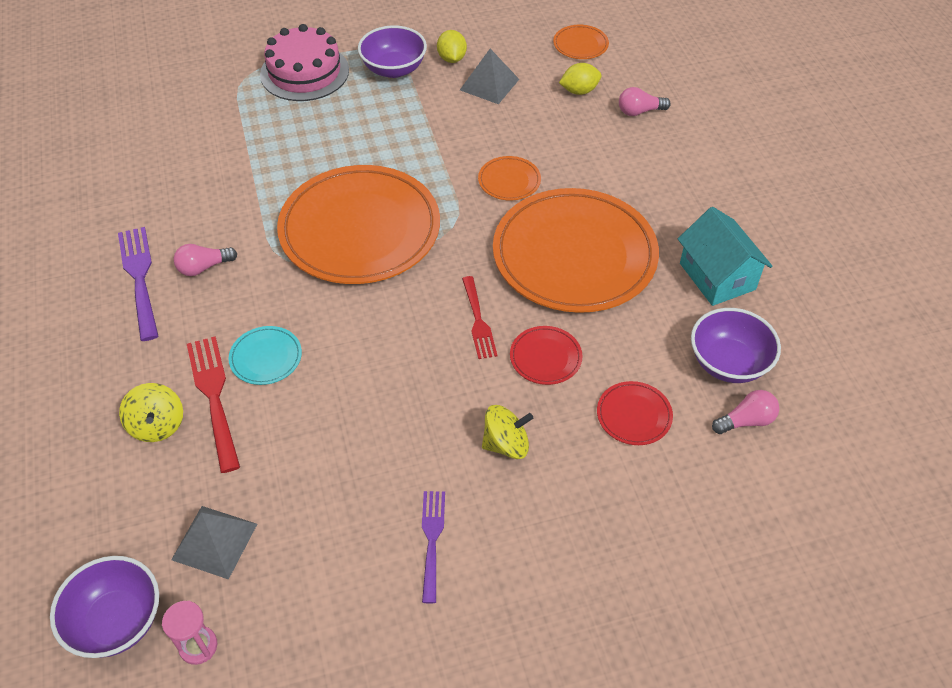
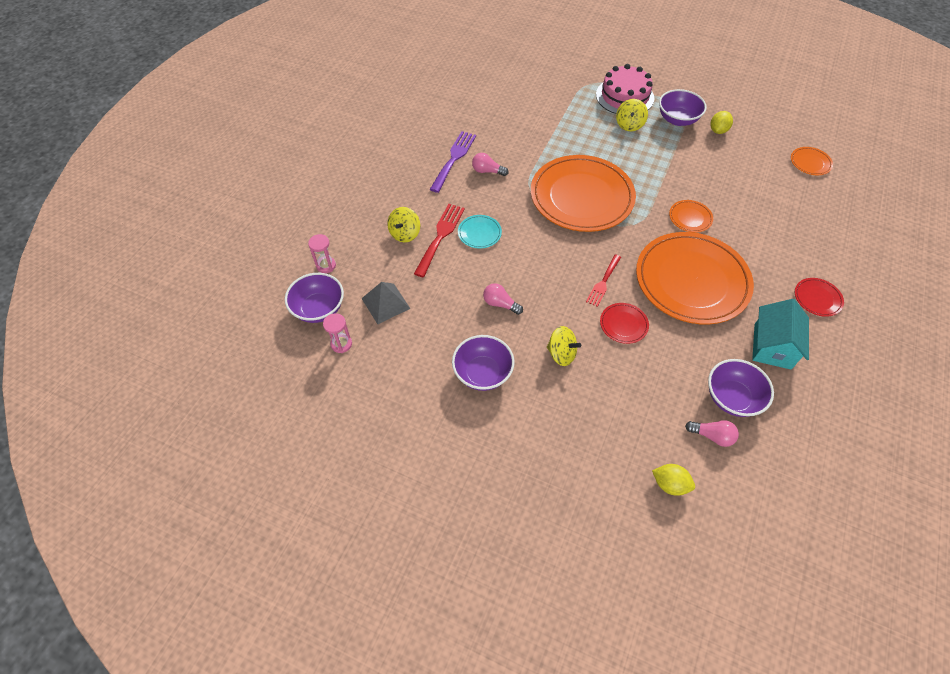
camera: 40 degrees right, 5 degrees up
(71, 550) = (326, 265): none -> pink hourglass
(341, 105) = (629, 125): none -> yellow spinning top
(432, 540) = (482, 373): purple fork -> purple bowl
(489, 84) = (728, 157): grey pyramid -> none
(579, 91) = (783, 190): yellow lemon -> yellow lemon (669, 484)
(634, 415) = (646, 387): red plate -> red plate (817, 298)
(639, 111) = (813, 223): pink light bulb -> pink light bulb (500, 304)

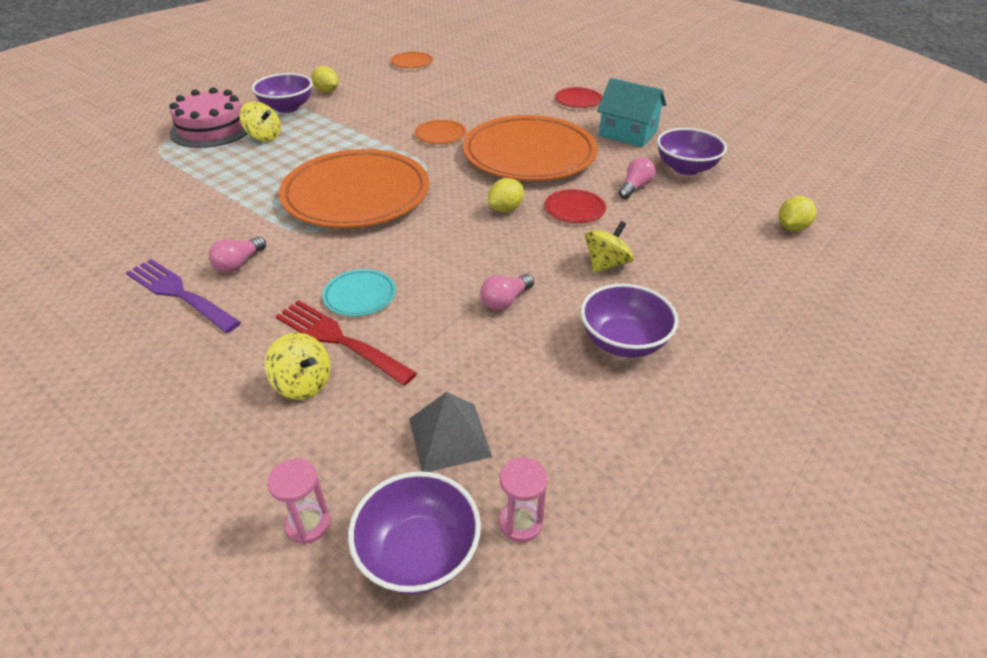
camera: 75 degrees left, 15 degrees down
(603, 282) = (505, 209): red fork -> yellow lemon
(712, 436) = (731, 189): pink light bulb -> pink light bulb (635, 187)

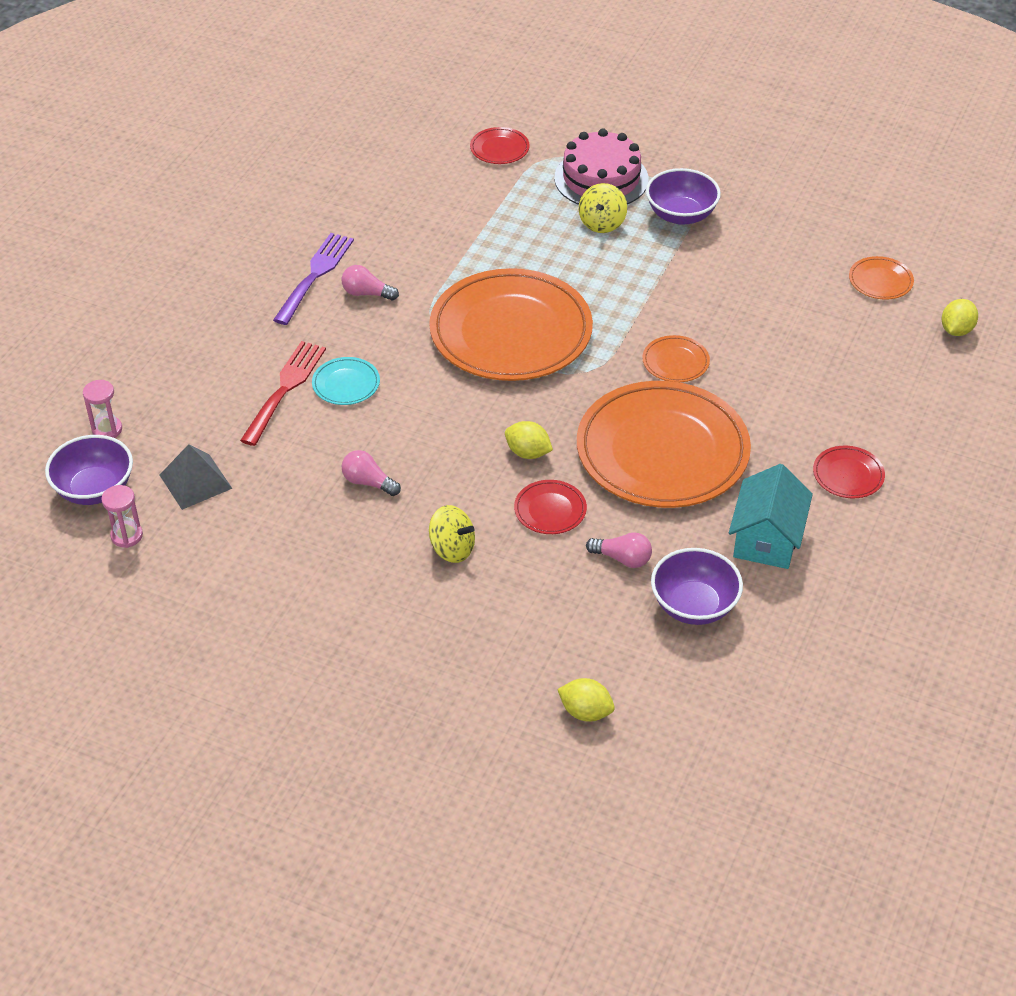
camera: 75 degrees right, 5 degrees up
(119, 164) = (499, 149): none -> red plate
(303, 383) = (230, 385): yellow spinning top -> none
(327, 91) = (743, 232): yellow lemon -> yellow lemon (956, 330)
(623, 342) = (333, 574): purple bowl -> none

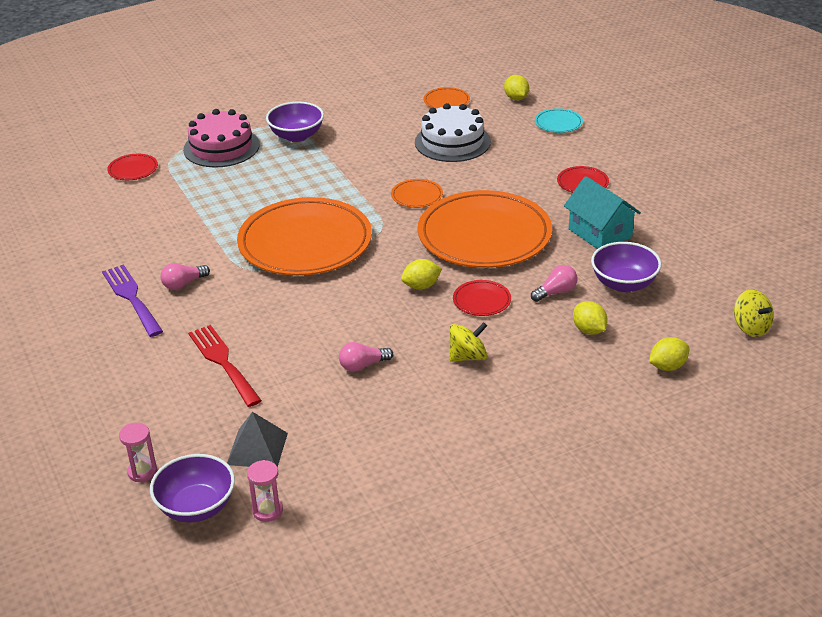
camera: 50 degrees left, 10 degrees down
(346, 384) = (257, 333): turquoise plate -> turquoise plate (558, 123)
(584, 618) = (589, 330): none -> yellow lemon
(602, 223) = (260, 165): yellow spinning top -> yellow spinning top (751, 327)
(806, 331) = (452, 142): none -> white cake

